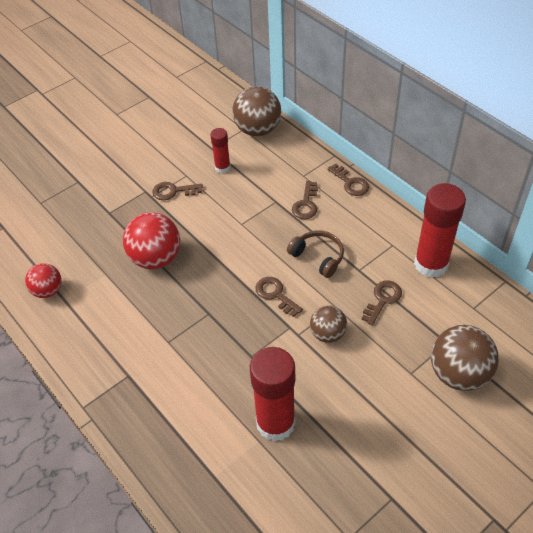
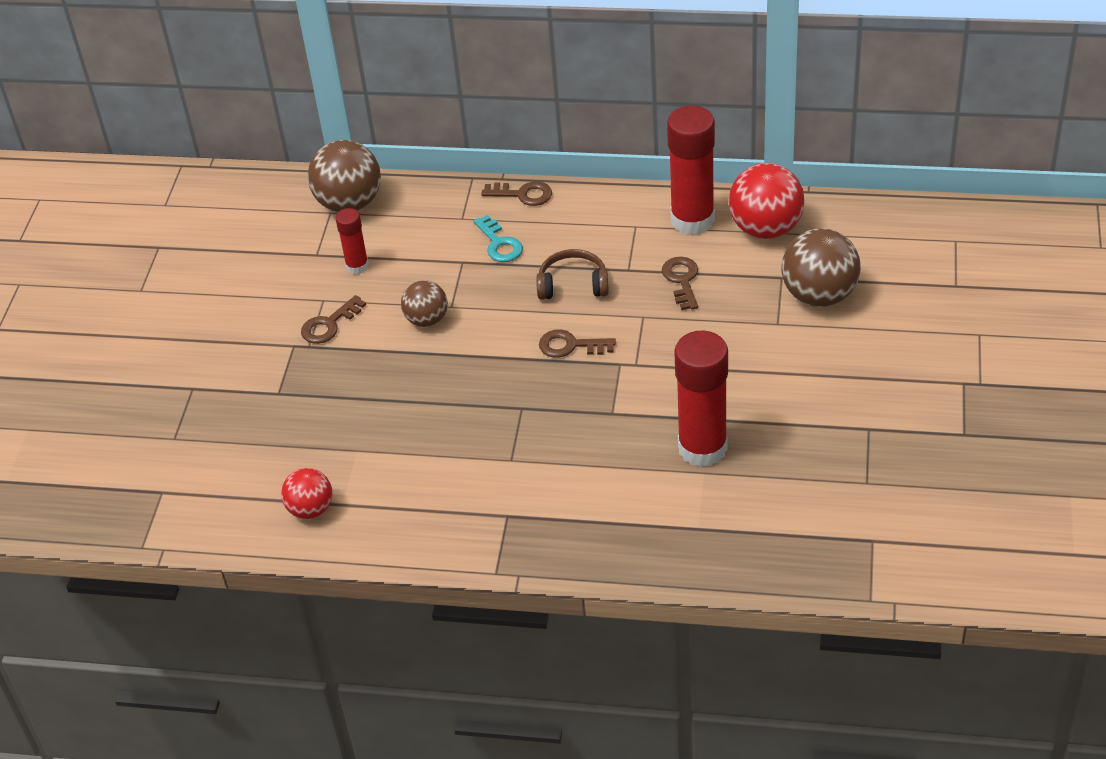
camera: 40 degrees left, 5 degrees down
(156, 258) = (397, 399): red ball -> red ball (765, 228)
(306, 204) = (499, 244): brown key -> turquoise key
(328, 334) = (664, 344): brown ball -> brown ball (427, 320)

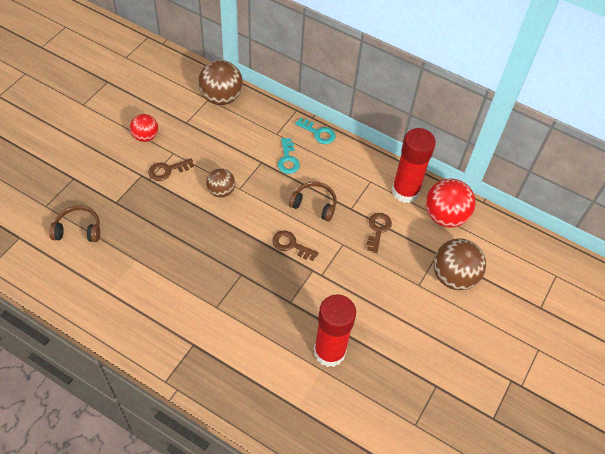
camera: 15 degrees right, 10 degrees up
(245, 447) = (78, 229): none -> brown headphones
(310, 509) = (89, 287): red ball -> red ball (145, 136)
(357, 266) = (203, 139): red glue stick -> none
(523, 194) = (318, 133): brown key -> turquoise key

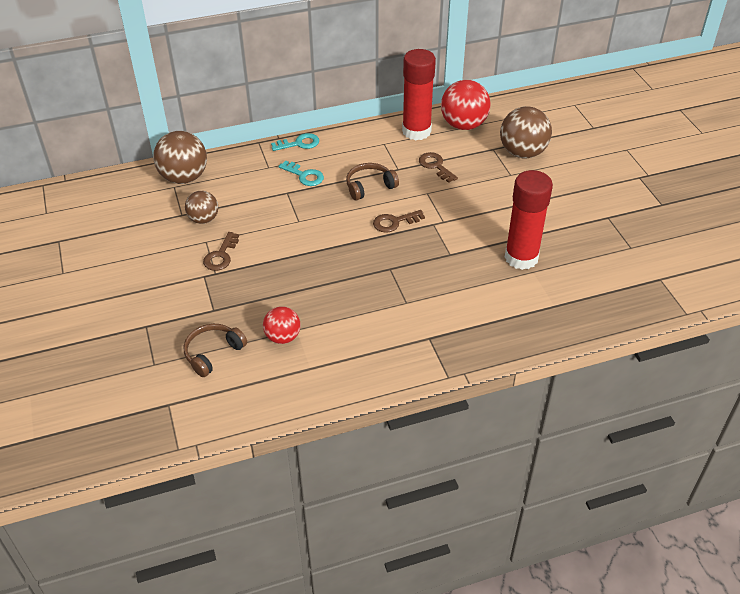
camera: 45 degrees left, 10 degrees down
(145, 136) = (162, 249): red ball -> red ball (283, 337)
(221, 191) = (288, 233): brown ball -> brown ball (203, 219)

